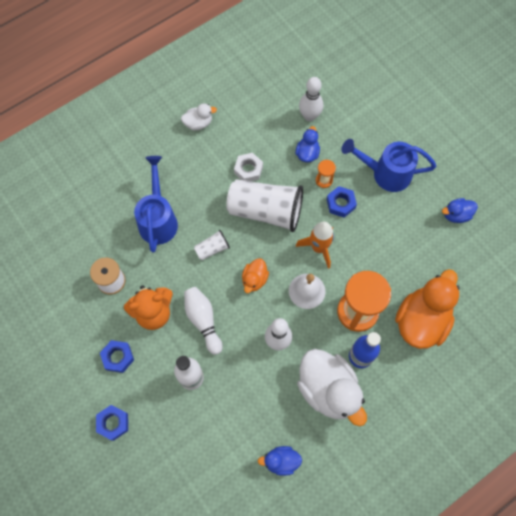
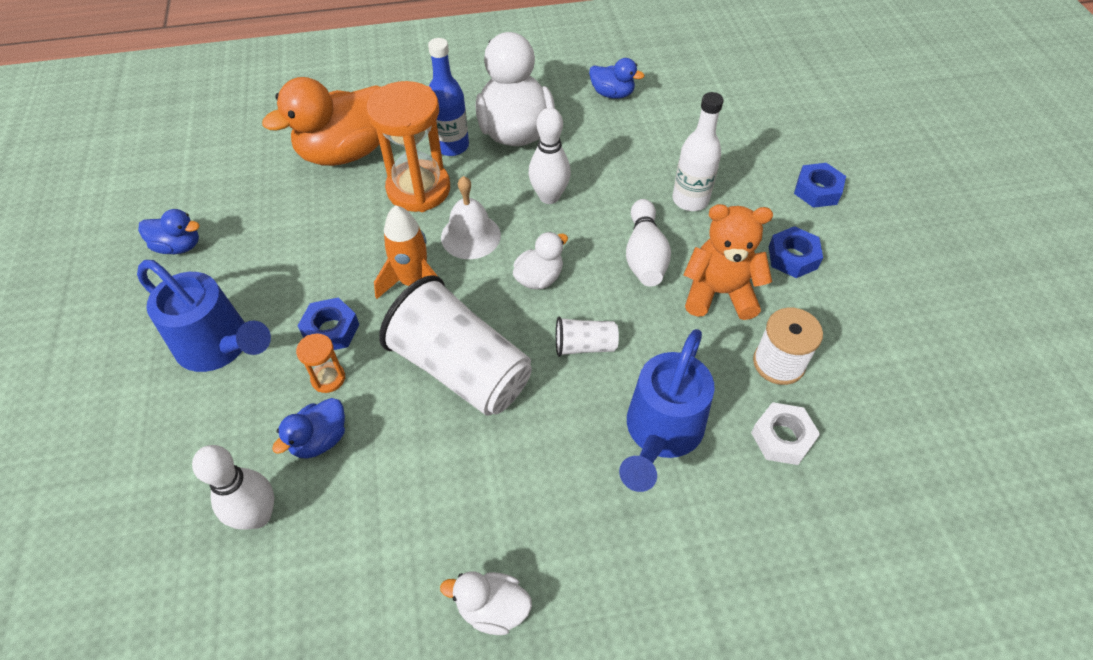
camera: 155 degrees left, 15 degrees down
(248, 170) = (447, 455): white nut -> white nut (782, 438)
(254, 279) = (539, 278): orange duck -> white duck

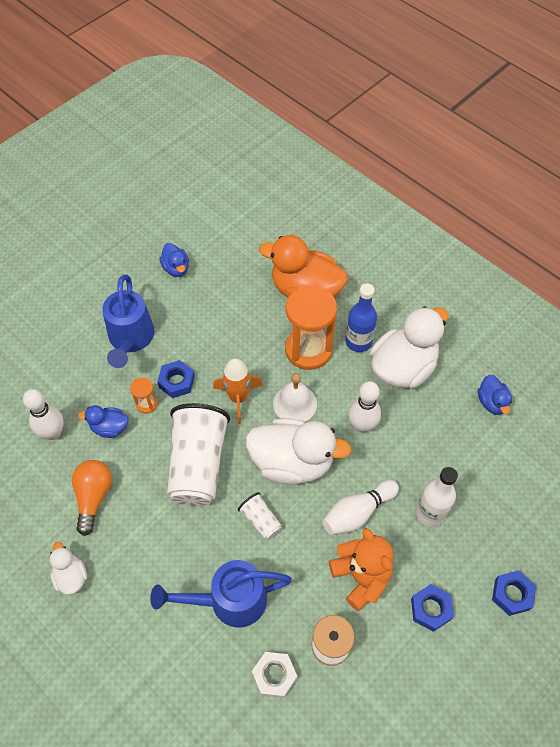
camera: 55 degrees right, 5 degrees up
(401, 514) = (93, 497): none -> orange light bulb
(539, 278) = (292, 462): white duck -> white duck, size x2.05

